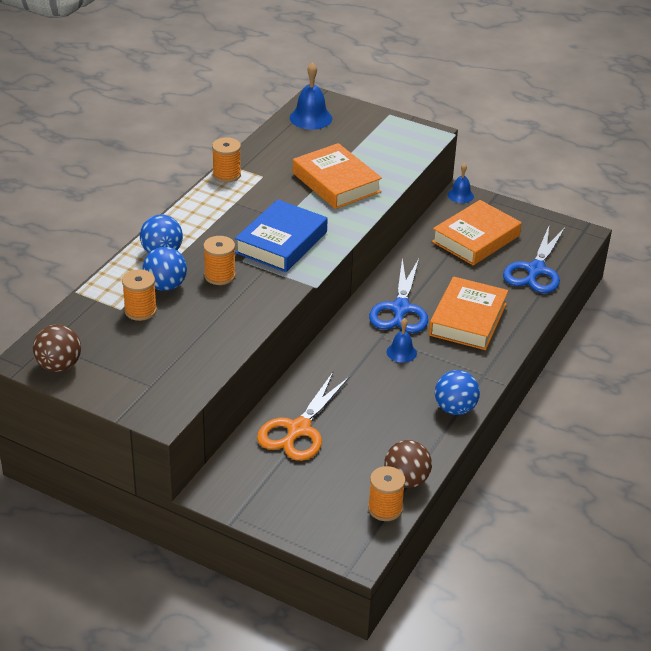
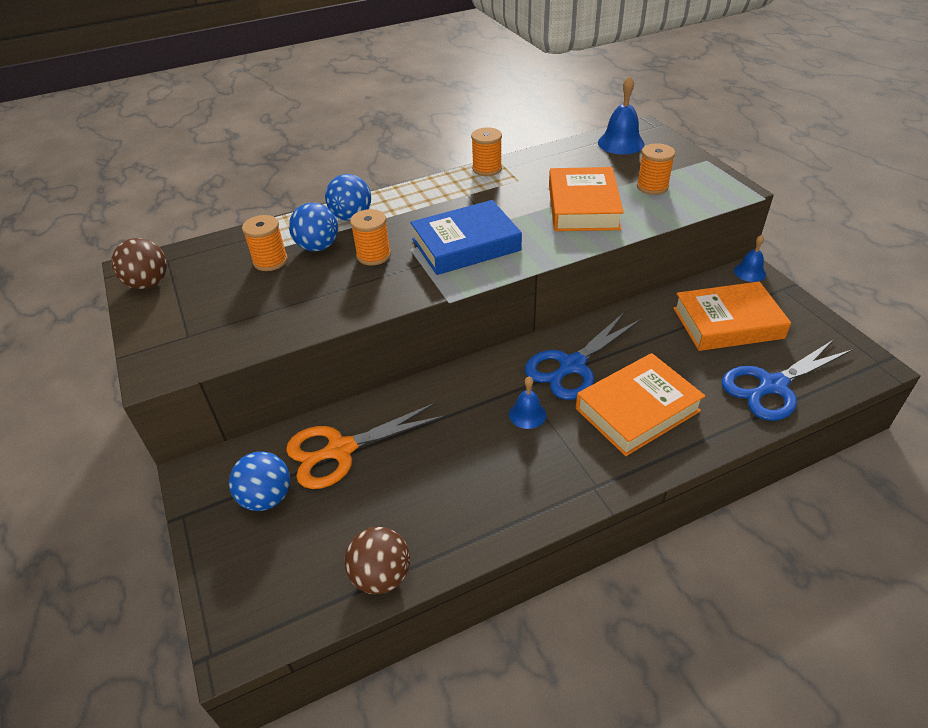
camera: 40 degrees right, 5 degrees up
(385, 508) = (323, 599): orange spool -> orange spool (652, 187)
(455, 409) = (522, 513): blue ball -> blue ball (266, 497)

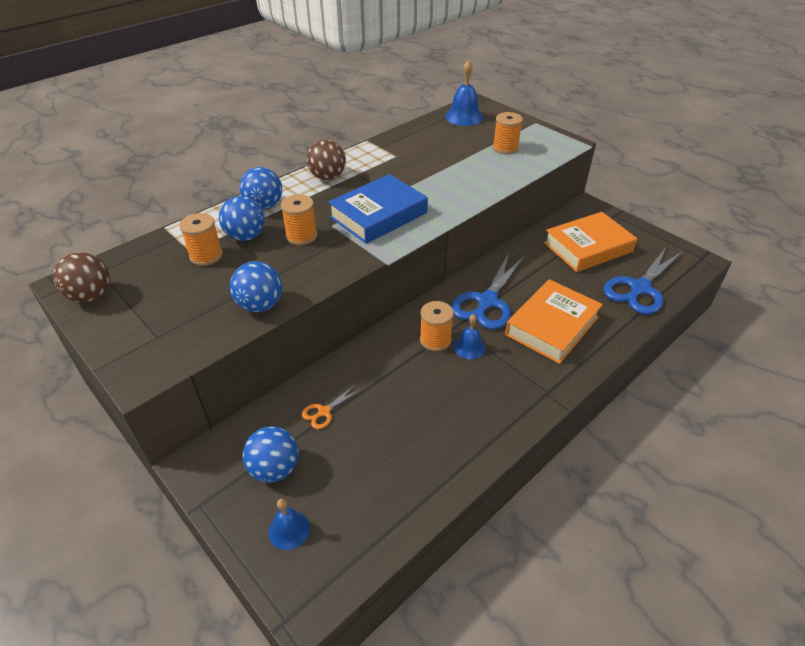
camera: 20 degrees left, 0 degrees up
(297, 322) = (260, 305): none -> blue ball
(340, 450) = (324, 412): orange scissors -> orange scissors, size x0.45
(381, 576) = (408, 508): brown ball -> brown ball (327, 177)
(487, 169) = (365, 150): orange spool -> orange spool (435, 340)
(583, 207) = (459, 171): orange book -> none
(749, 272) = (586, 206): blue bell -> blue bell (289, 530)

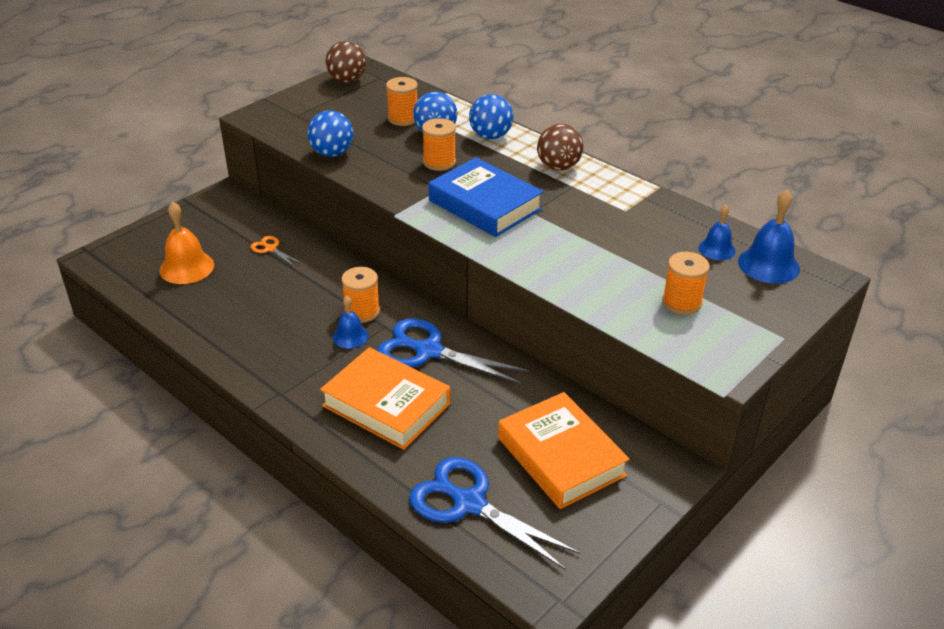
camera: 85 degrees right, 5 degrees down
(274, 469) = (214, 230): blue ball -> none
(289, 530) = (156, 244): blue bell -> blue bell (717, 249)
(346, 489) = (187, 267): none -> orange bell

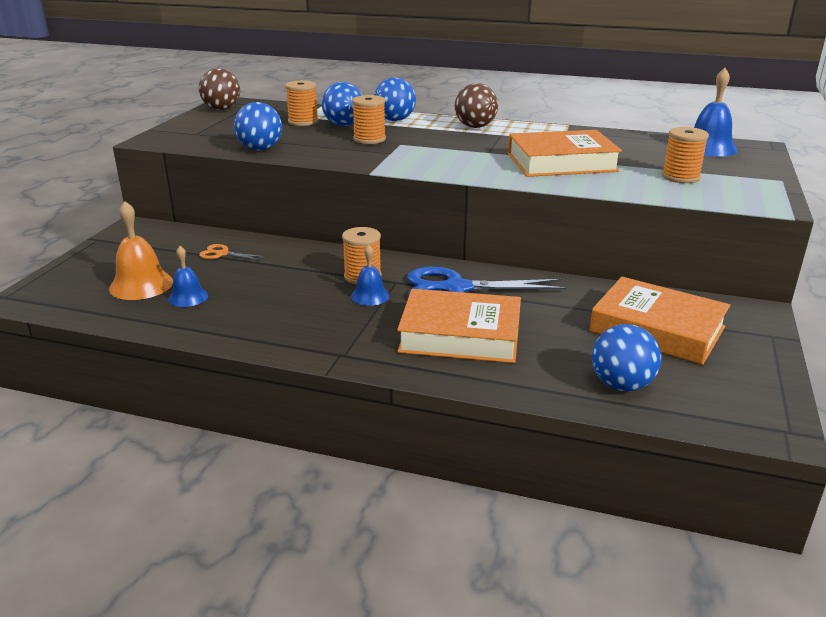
camera: 25 degrees left, 10 degrees down
(469, 503) = (621, 385): blue scissors -> blue ball
(485, 205) = (443, 155): blue book -> none
(586, 247) = (561, 162): none -> orange book
(717, 249) = (660, 146): blue bell -> blue bell (188, 297)

